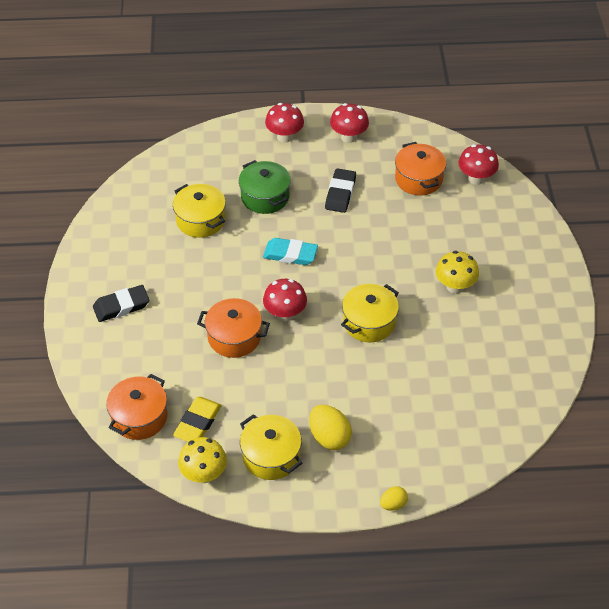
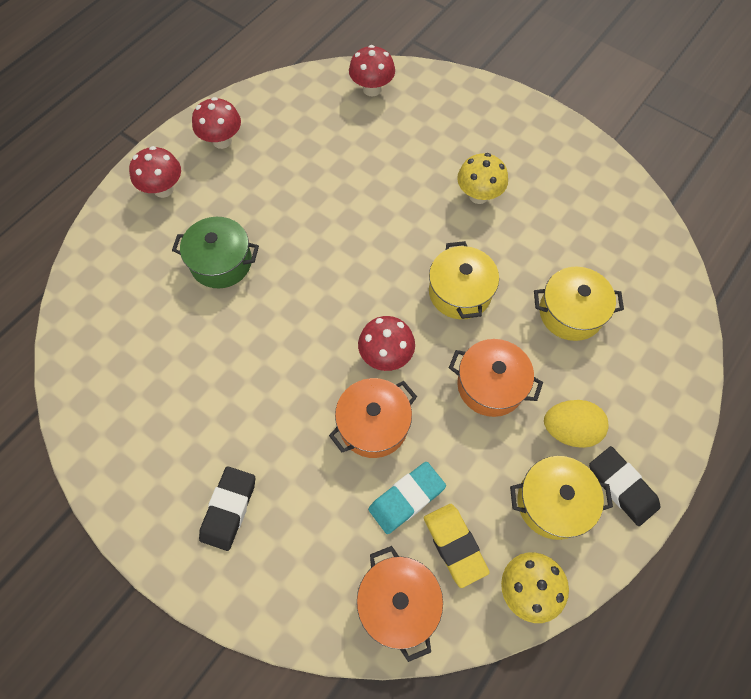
camera: 50 degrees left, 15 degrees up
(200, 220) = (190, 342): yellow pot -> yellow pot (570, 313)
(290, 254) = (316, 295): turquoise eraser -> turquoise eraser (406, 498)
(340, 193) = (283, 198): black eraser -> black eraser (622, 487)
(393, 504) = (689, 433): yellow egg -> none
(418, 179) = (329, 128): orange pot -> orange pot (490, 385)

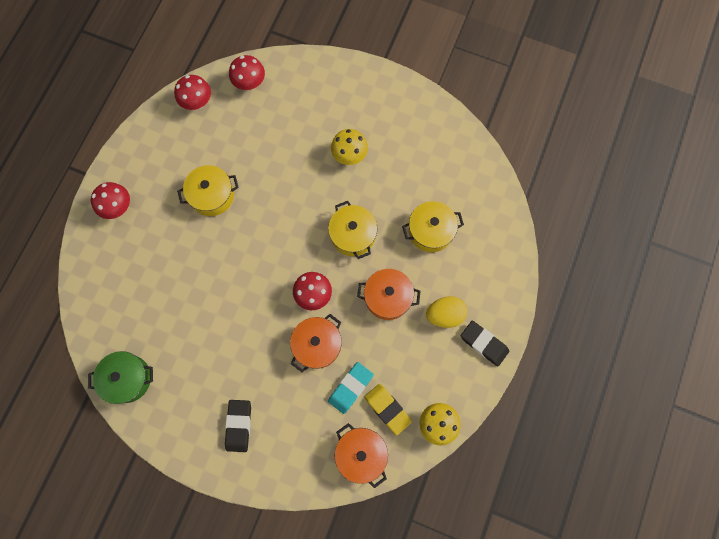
camera: 15 degrees left, 10 degrees up
(221, 262) = (179, 255): green pot -> green pot (128, 379)
(222, 141) = (149, 156): red mushroom -> red mushroom (197, 103)
(553, 502) = (443, 365): yellow pot -> yellow pot (212, 196)

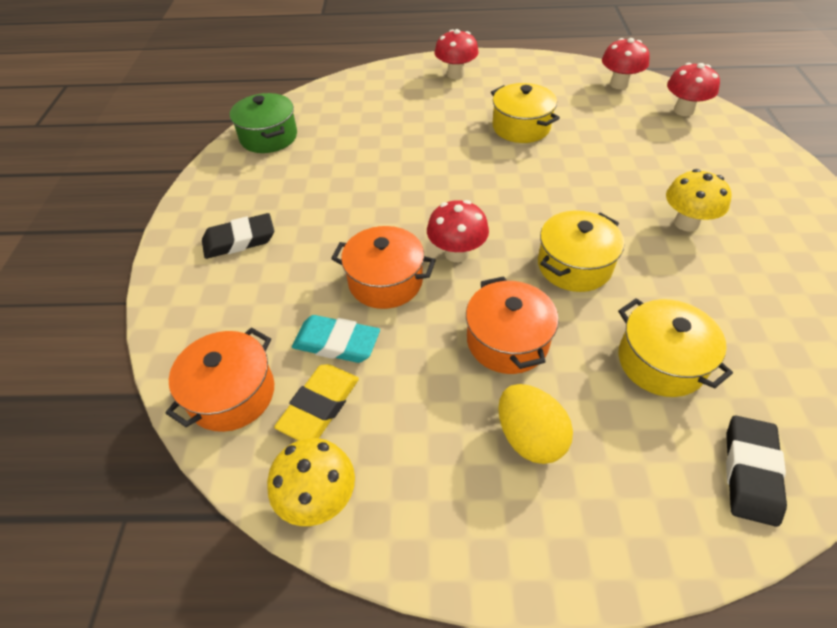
camera: 70 degrees right, 25 degrees down
(484, 344) = (514, 532): black eraser -> black eraser (750, 472)

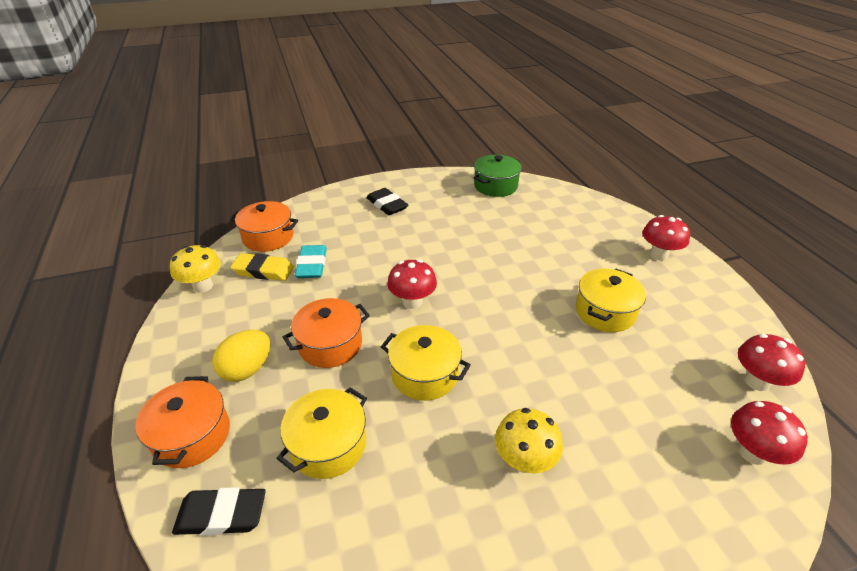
camera: 70 degrees right, 10 degrees down
(385, 281) = (371, 273): orange pot -> orange pot (192, 435)

